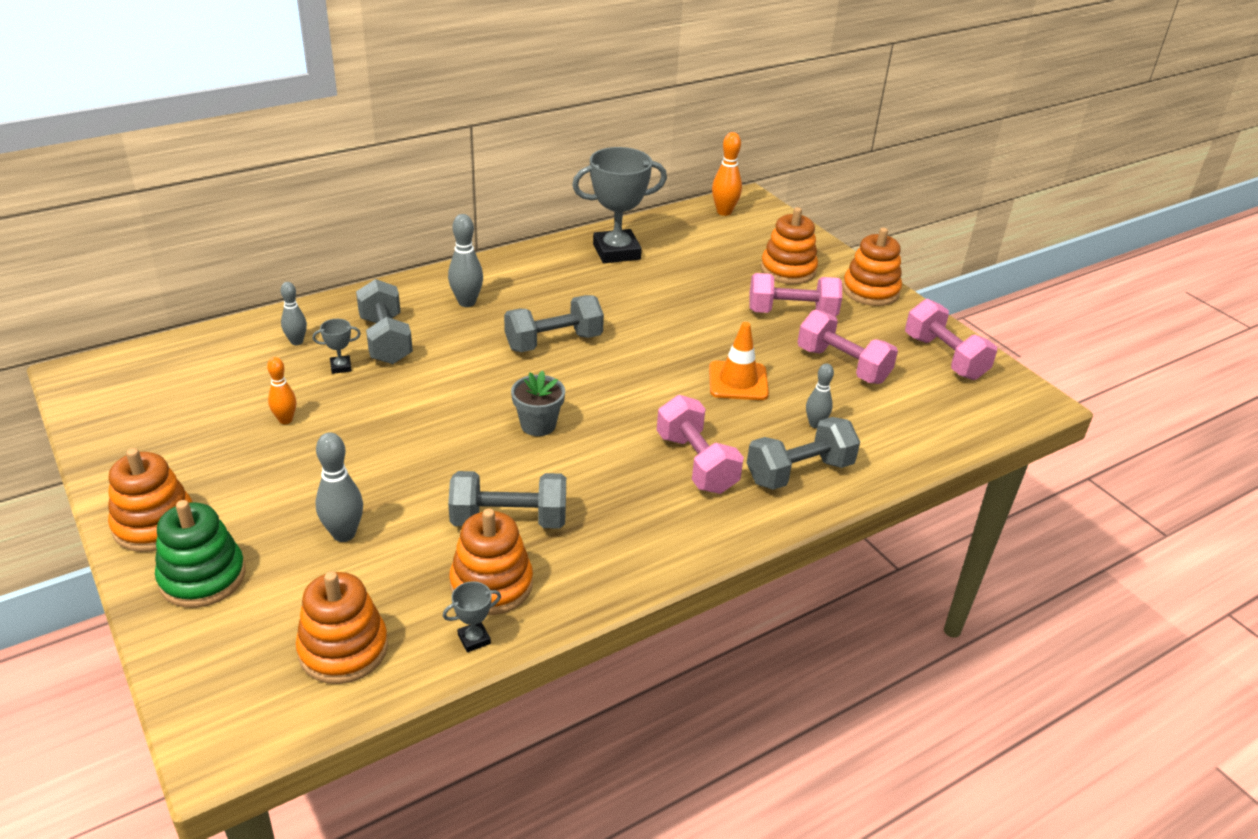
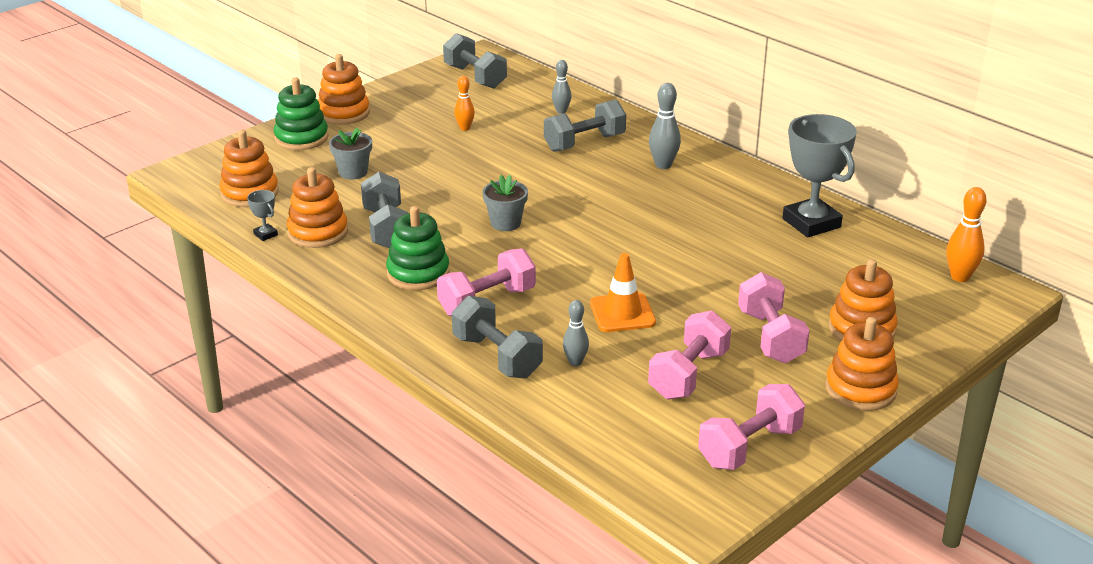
camera: 80 degrees right, 5 degrees down
(341, 367) = (538, 133): grey trophy -> none
(344, 534) = (353, 172): grey bowling pin -> grey flower pot
(554, 342) = (628, 213): grey dumbbell -> grey dumbbell (475, 77)
(623, 506) = (418, 273): none -> green stacking toy

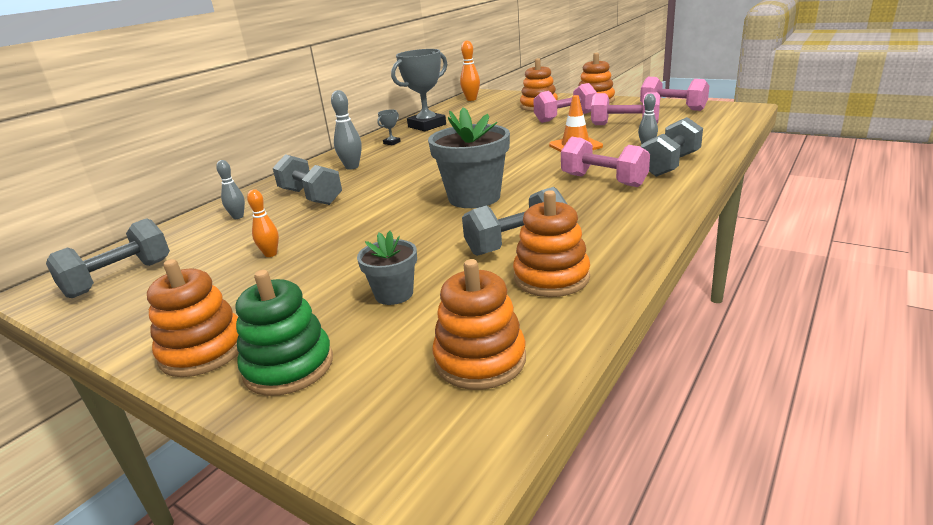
camera: 100 degrees left, 5 degrees down
(265, 234) = (581, 310): grey trophy -> grey trophy (392, 143)
(418, 273) = (586, 211): green stacking toy -> none
(505, 223) = (474, 197): grey flower pot -> grey flower pot, size x1.82

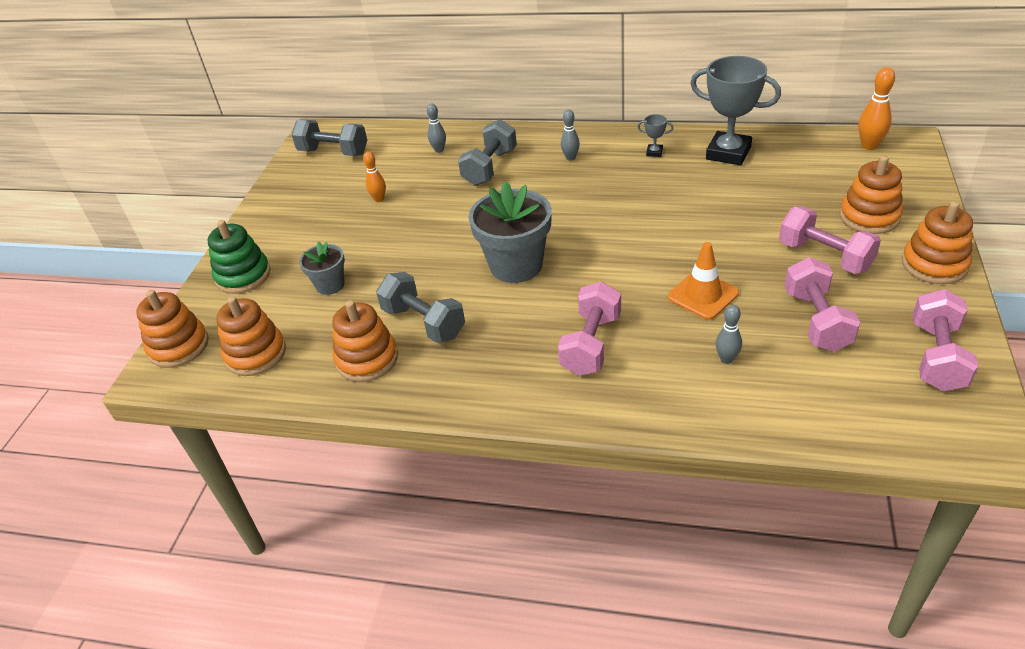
camera: 70 degrees right, 15 degrees up
(203, 350) = (256, 234): orange stacking toy -> orange stacking toy (179, 346)
(352, 167) = (570, 158): grey bowling pin -> grey bowling pin, size x0.66
(670, 165) = (663, 391): grey dumbbell -> none

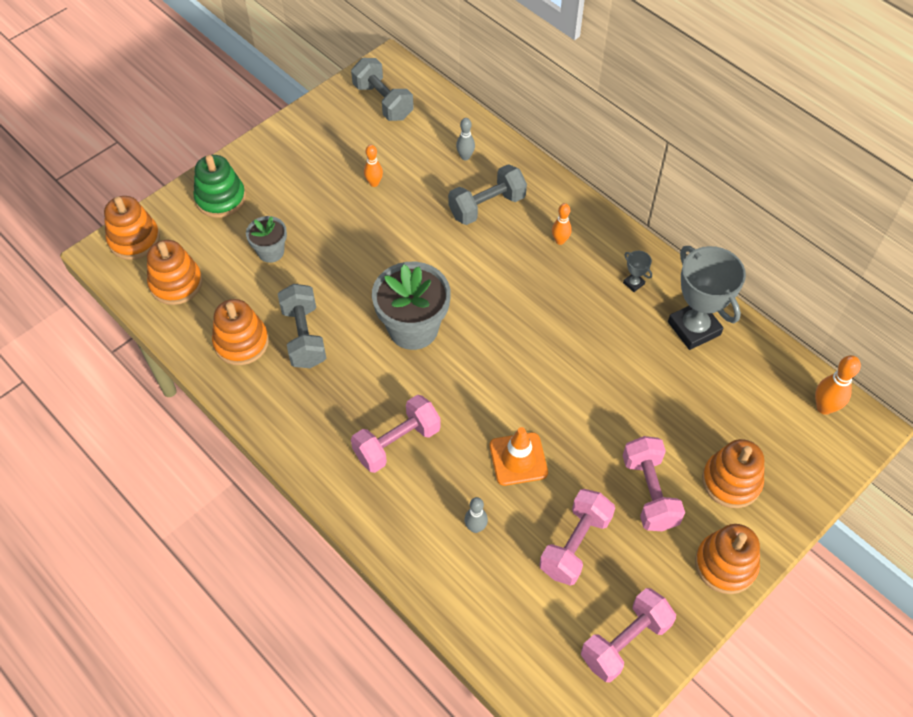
camera: 30 degrees right, 15 degrees up
(570, 158) = (560, 241): grey bowling pin -> orange bowling pin

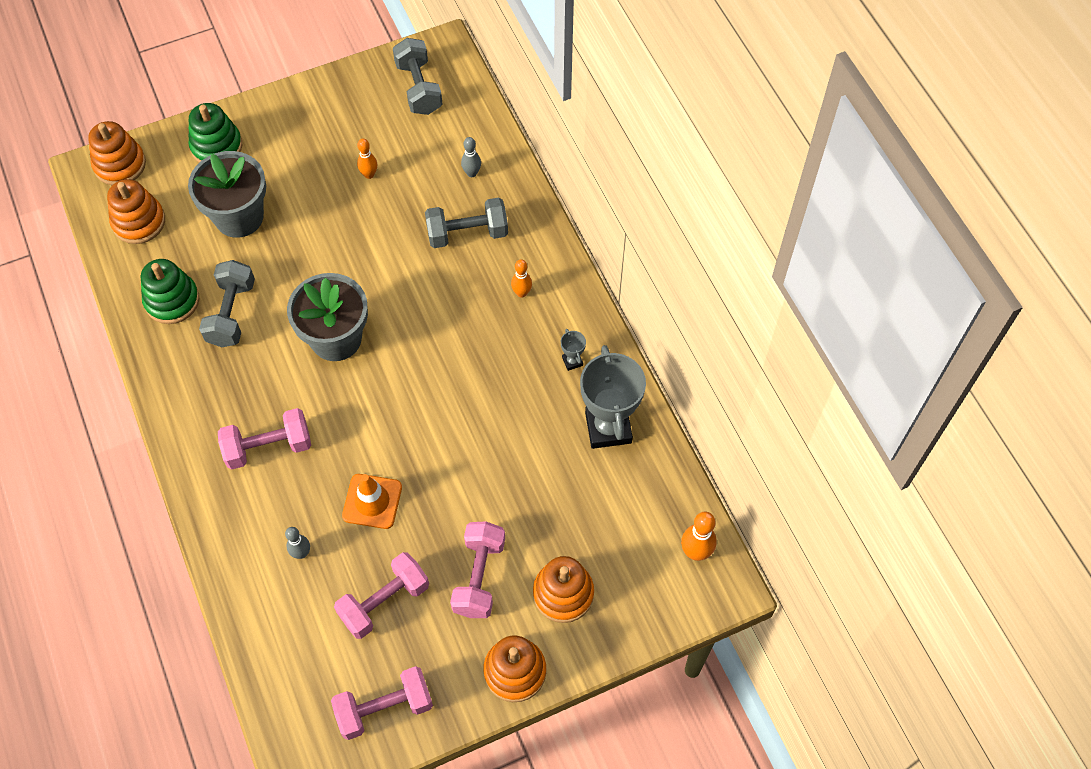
camera: 20 degrees right, 5 degrees up
(241, 342) = (172, 300): orange stacking toy -> green stacking toy
(271, 252) = (239, 217): grey flower pot -> grey flower pot, size x1.82

